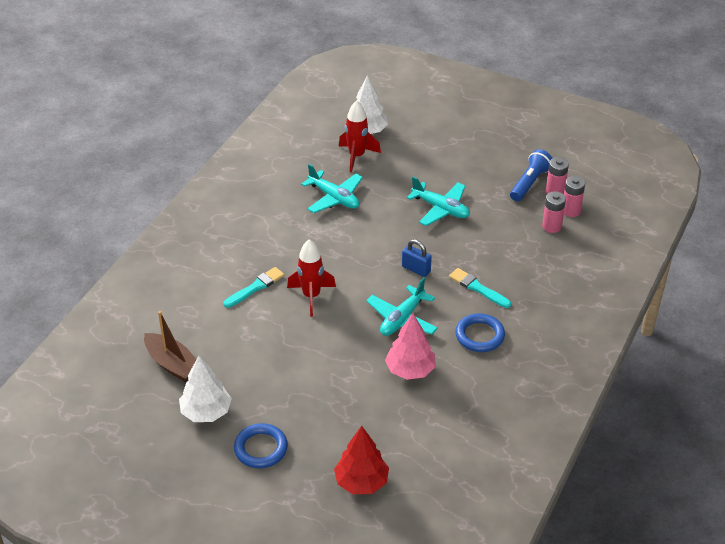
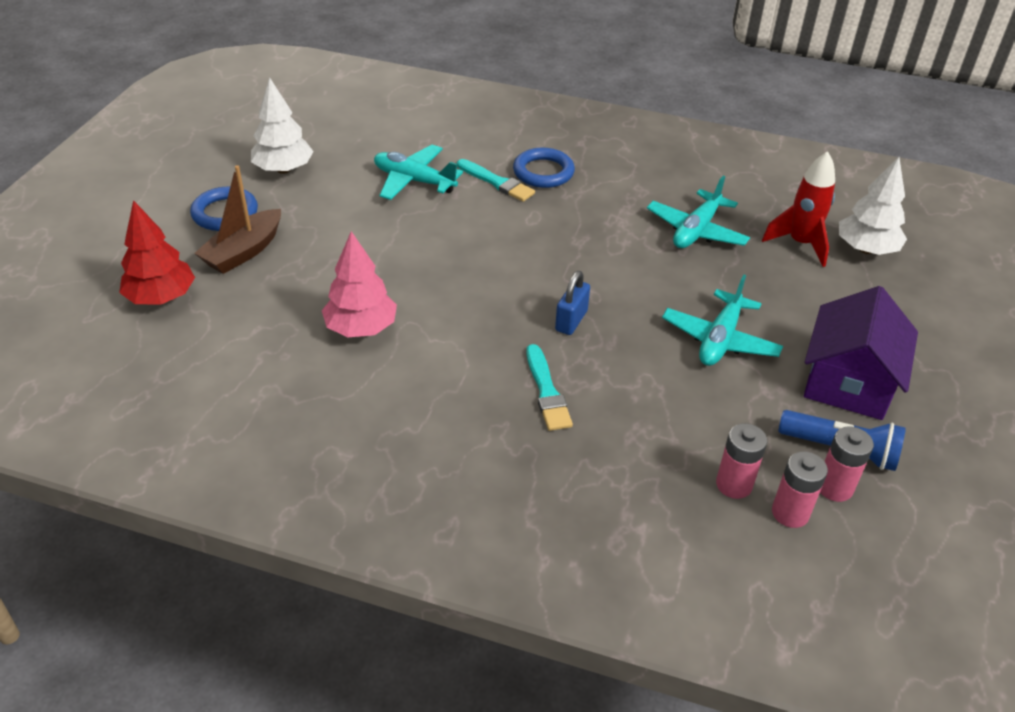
camera: 80 degrees right, 0 degrees up
(172, 364) = (357, 139): brown boat -> brown boat (243, 252)
(311, 296) = (491, 228): red rocket -> none
(402, 319) = (462, 313): turquoise plane -> turquoise plane (414, 181)
(477, 288) = (547, 392): turquoise brush -> turquoise brush turned 135 degrees clockwise
(479, 335) = (440, 399): blue ring -> blue ring (543, 172)
(481, 168) = (848, 382): none -> purple house

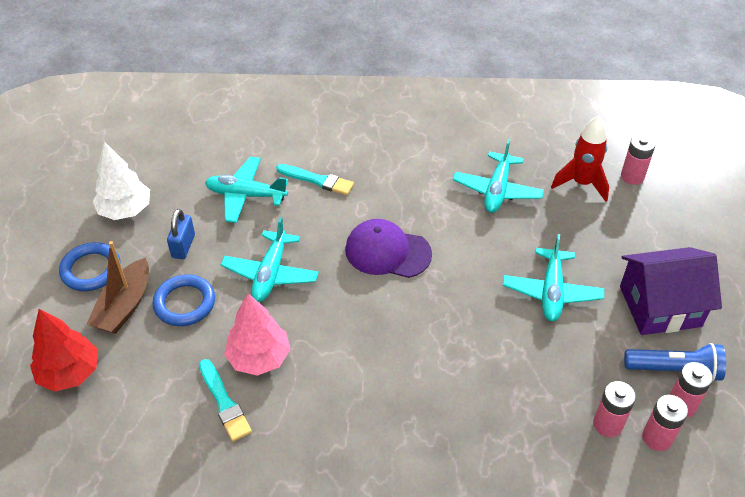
camera: 15 degrees left, 5 degrees up
(408, 255) = (270, 273): none -> turquoise plane
(543, 172) = (352, 160): blue ring -> blue ring (184, 303)
(545, 262) = (387, 252): none -> purple cap
(547, 392) = (435, 378): turquoise brush -> turquoise brush (224, 403)
(571, 321) = (429, 304): blue padlock -> blue padlock (183, 246)
(848, 382) = (660, 306): purple house -> purple house turned 75 degrees clockwise
(866, 249) = (632, 176): white tree -> pink battery

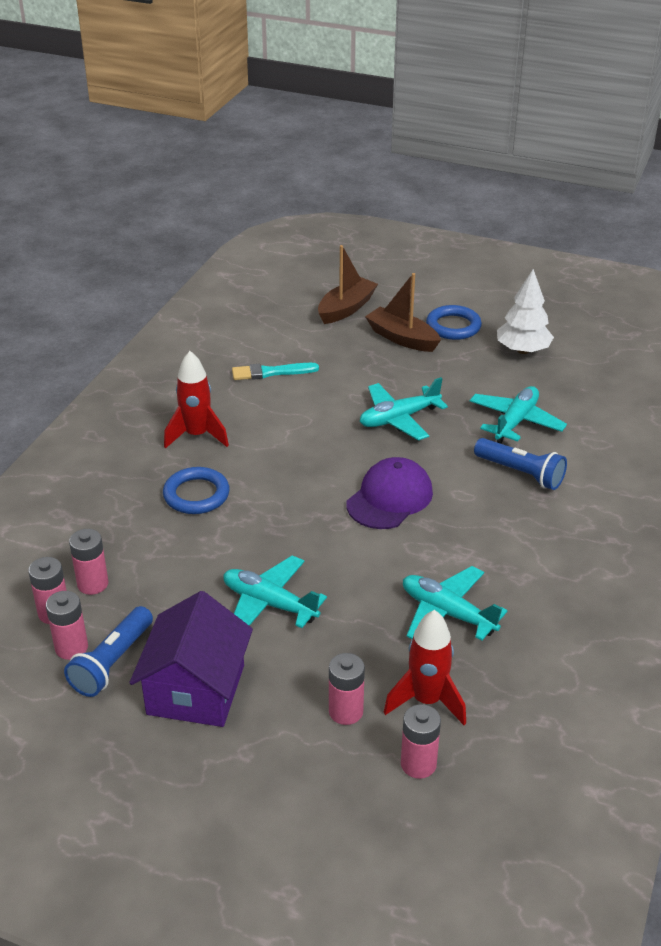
camera: 110 degrees right, 10 degrees down
(70, 373) = (346, 308): red tree -> brown boat
(183, 246) = (459, 375): blue padlock -> none
(184, 303) = (388, 367): blue ring -> blue ring (196, 495)
(259, 358) = (304, 396): pink tree -> none
(270, 273) = (399, 419): turquoise plane -> turquoise plane turned 60 degrees counterclockwise
(317, 180) = (521, 473): turquoise brush -> blue flashlight
(363, 429) = (197, 435): none -> red rocket
(618, 220) = (346, 711): none -> pink battery

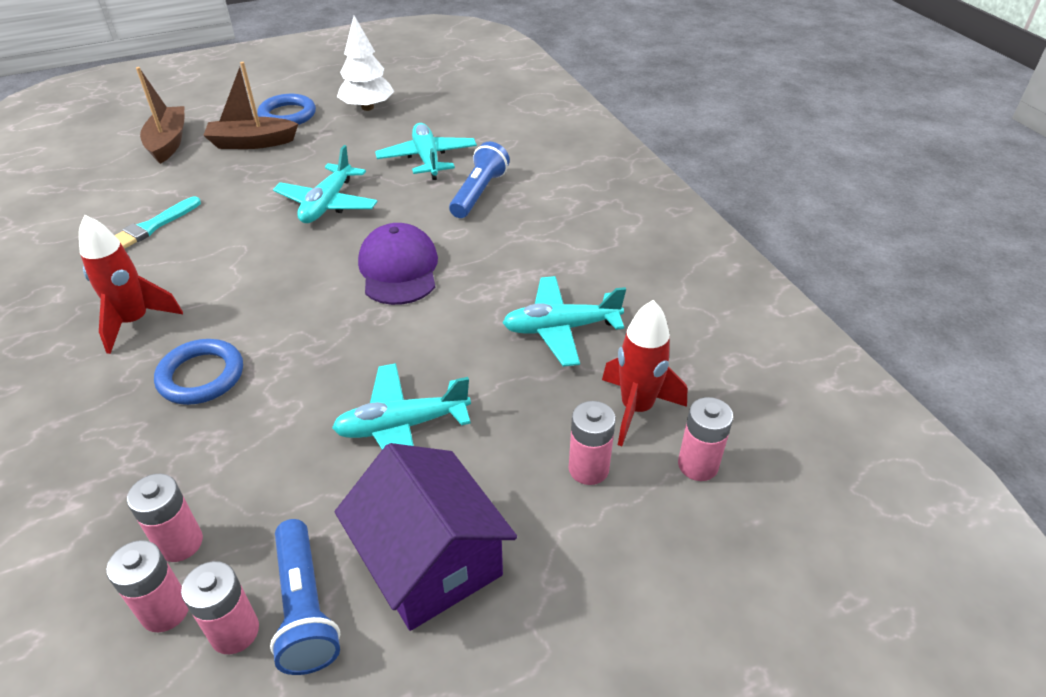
camera: 45 degrees left, 5 degrees up
(521, 473) = (479, 193): blue flashlight -> blue flashlight turned 60 degrees counterclockwise

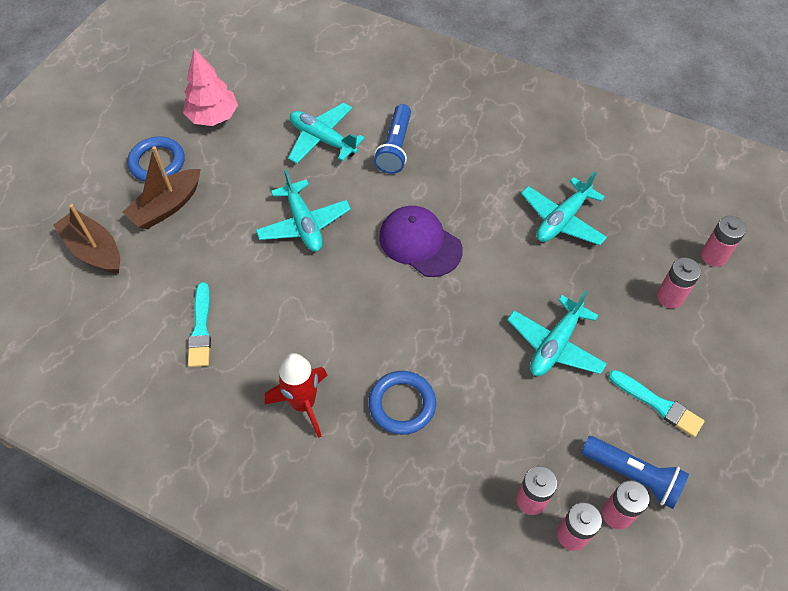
camera: 40 degrees left, 15 degrees up
(367, 107) = (213, 117): white tree -> pink tree
(430, 561) = (658, 404): purple house -> turquoise brush
(479, 193) = (395, 147): blue flashlight -> blue flashlight turned 150 degrees counterclockwise
(636, 409) = (654, 244): red rocket -> none

